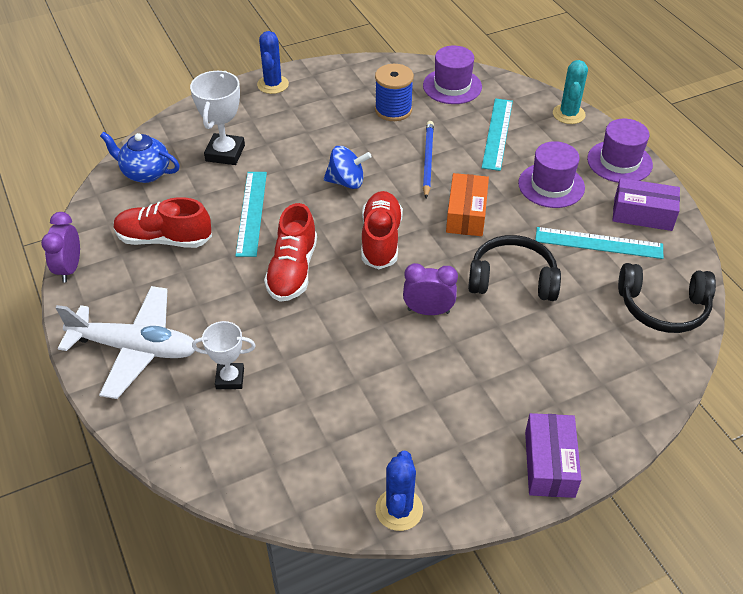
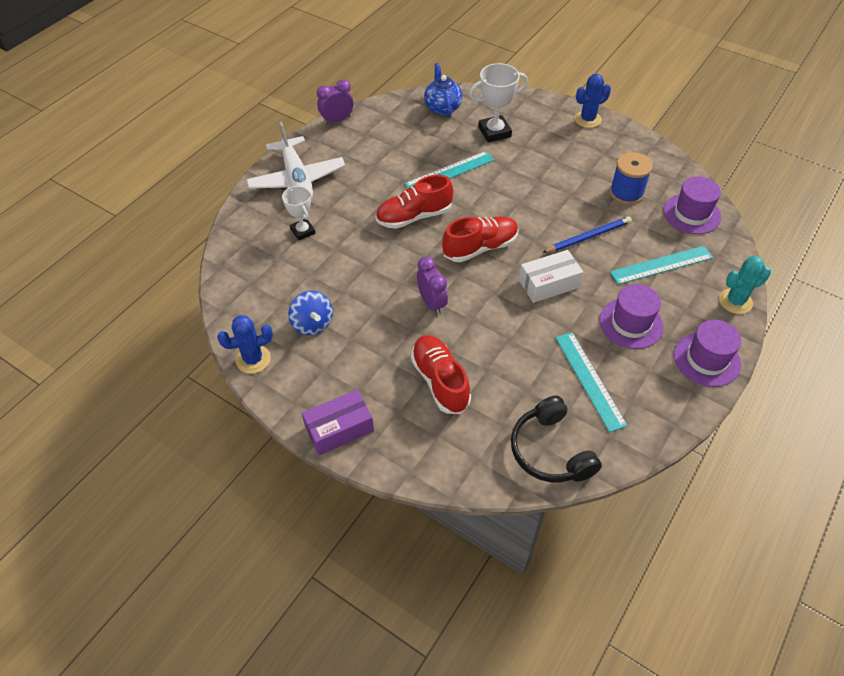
camera: 60 degrees right, 5 degrees up
(164, 239) = (392, 145): red shoe -> red shoe (440, 381)
(346, 182) = (522, 204): blue spinning top -> blue spinning top (312, 324)
(466, 214) = (549, 284): orange box -> white box
(512, 279) = (502, 339): black headphones -> none
(643, 214) = (653, 399): purple box -> none

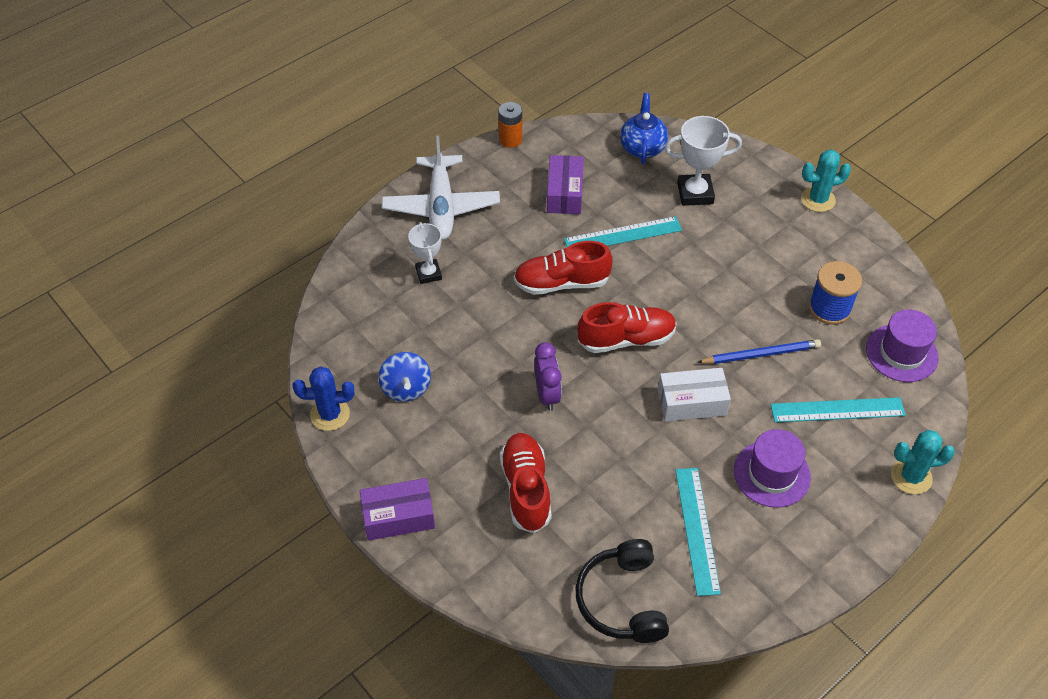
camera: 15 degrees right, 0 degrees up
(337, 120) = (510, 140): purple clock -> orange battery
(393, 151) = (565, 193): none -> purple box
(587, 119) = (818, 199): blue cactus -> turquoise cactus
(706, 359) = (846, 539): purple hat -> none

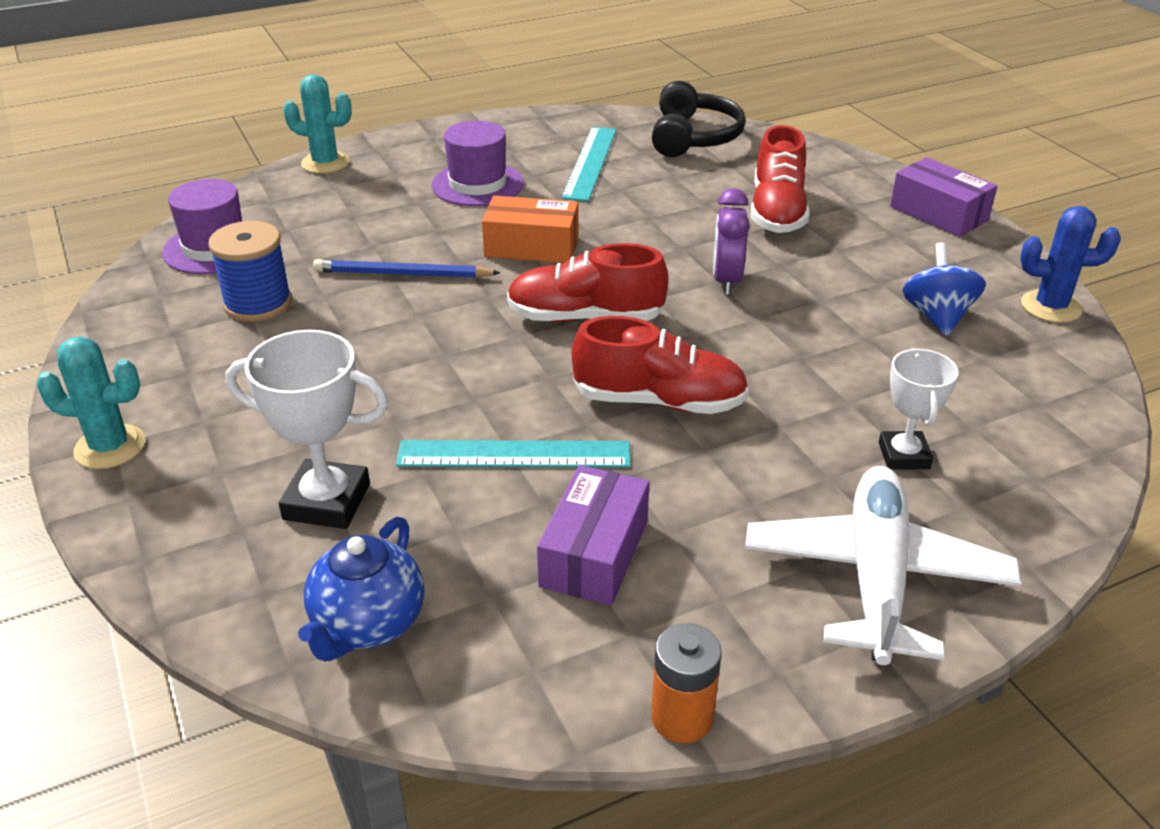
camera: 165 degrees left, 15 degrees down
(398, 516) = (938, 213): purple box -> purple box turned 45 degrees clockwise
(691, 402) = (531, 247): white box -> orange box
(837, 410) = (353, 216): turquoise ruler -> none

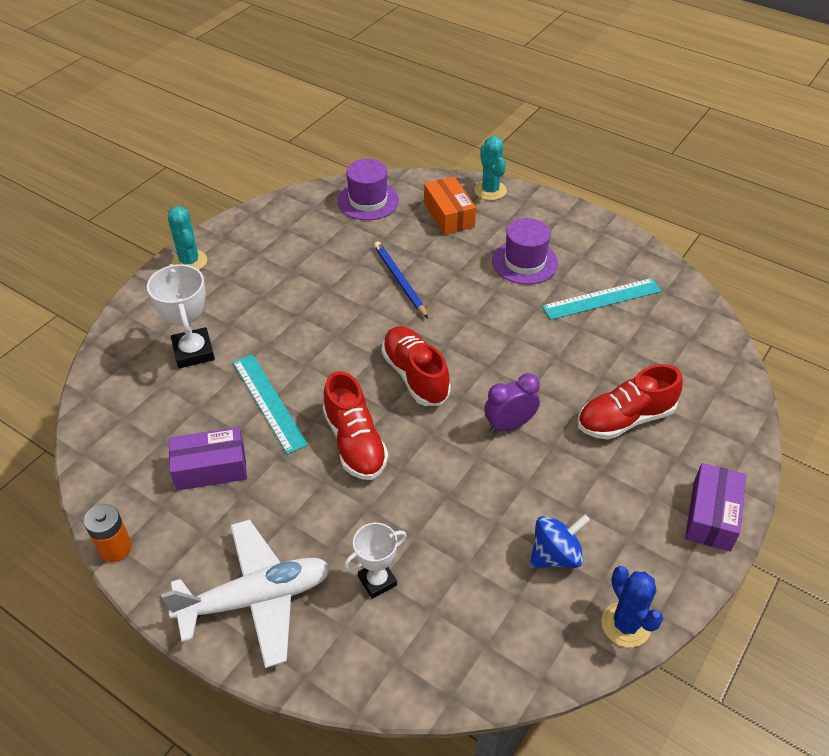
camera: 60 degrees right, 10 degrees up
(258, 304) = (330, 244): blue spool -> none
(368, 624) = (122, 407): blue teapot -> none
(531, 247) = (473, 319): orange box -> orange box (449, 215)
(693, 137) = (692, 334): black headphones -> none

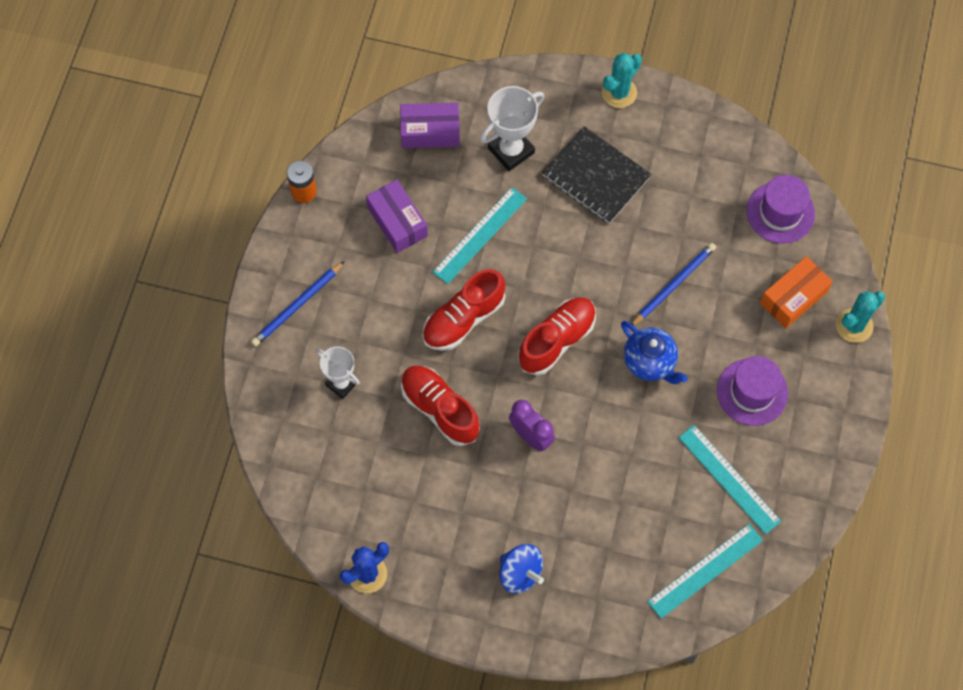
camera: 70 degrees right, 20 degrees up
(256, 599) = (297, 306): white plane -> blue pencil
(262, 300) = (596, 176): none -> black notebook
(468, 317) = (650, 362): none -> blue teapot
(555, 555) = (411, 507): blue spinning top -> blue spinning top (520, 573)
(625, 419) = (576, 532): red shoe -> red shoe (439, 409)
(686, 339) = (705, 570): none -> turquoise ruler
(711, 515) = (496, 624): purple box -> purple box (430, 132)

